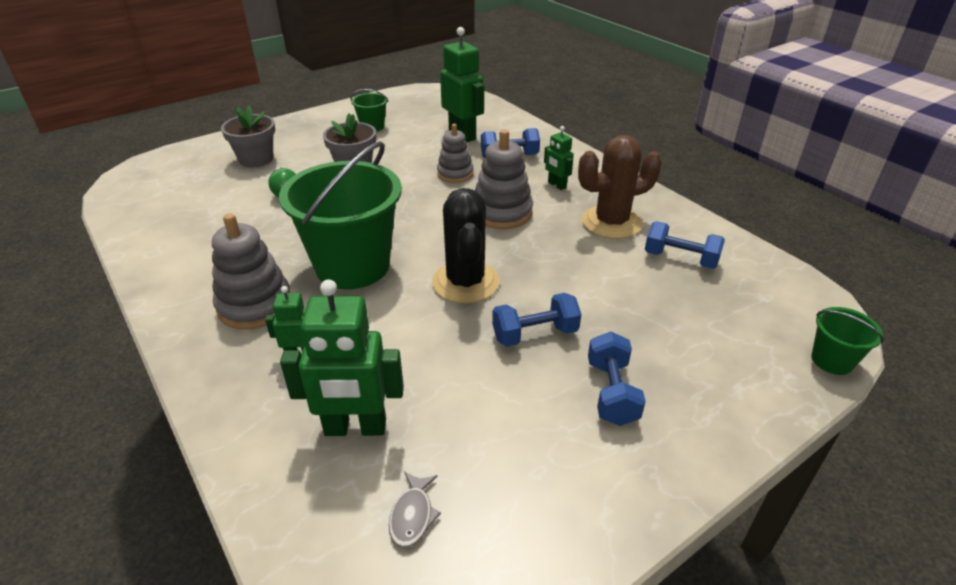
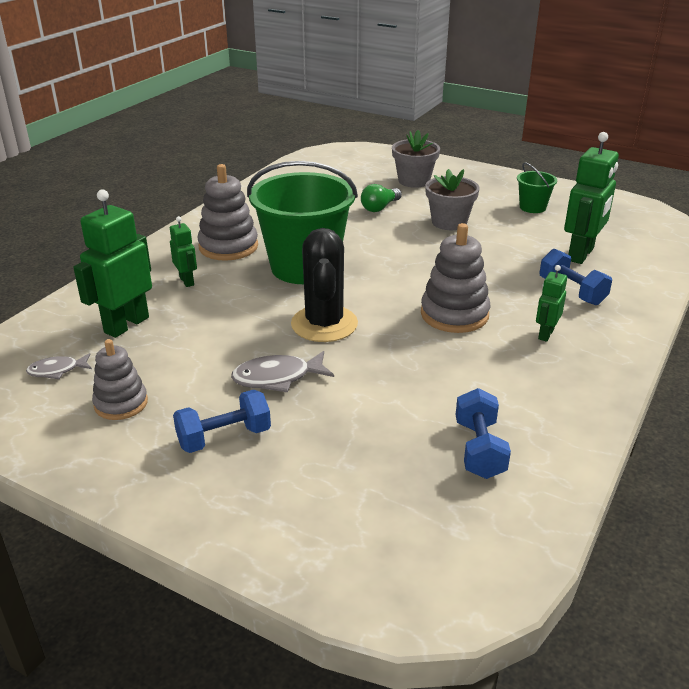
camera: 65 degrees right, 5 degrees down
(355, 428) = (126, 325): green robot -> green robot turned 60 degrees clockwise
(455, 174) = (497, 271): grey stacking toy -> grey stacking toy (121, 403)
(465, 282) = (324, 324): black cactus -> black cactus turned 60 degrees counterclockwise
(535, 334) = (277, 378): blue dumbbell -> grey fish
(611, 222) = (506, 386): brown cactus -> none
(832, 360) = (369, 602): green bucket -> none

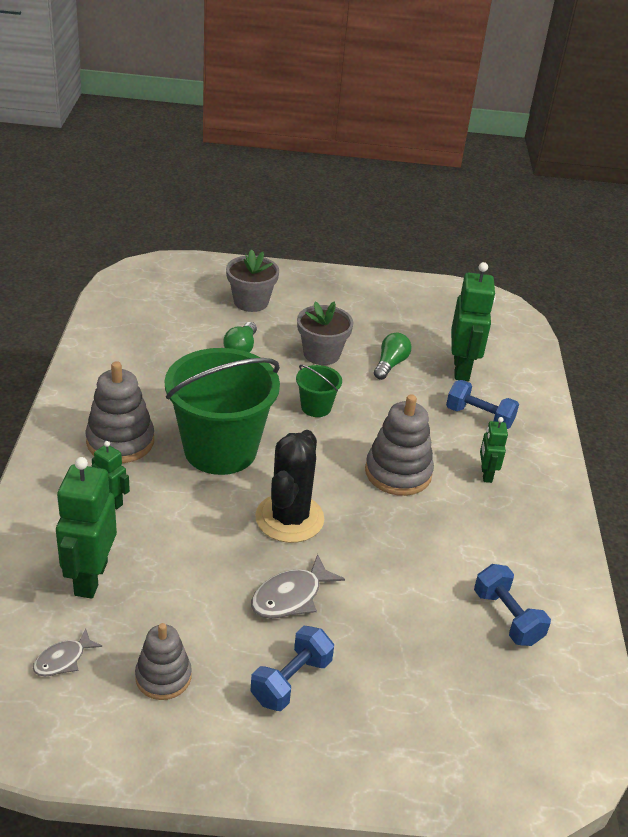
camera: 30 degrees left, 5 degrees up
(324, 324) = (289, 518): black cactus -> black cactus turned 45 degrees clockwise
(510, 239) = (390, 364): none -> green light bulb
(532, 207) = (386, 316): green bucket -> green bucket (316, 407)

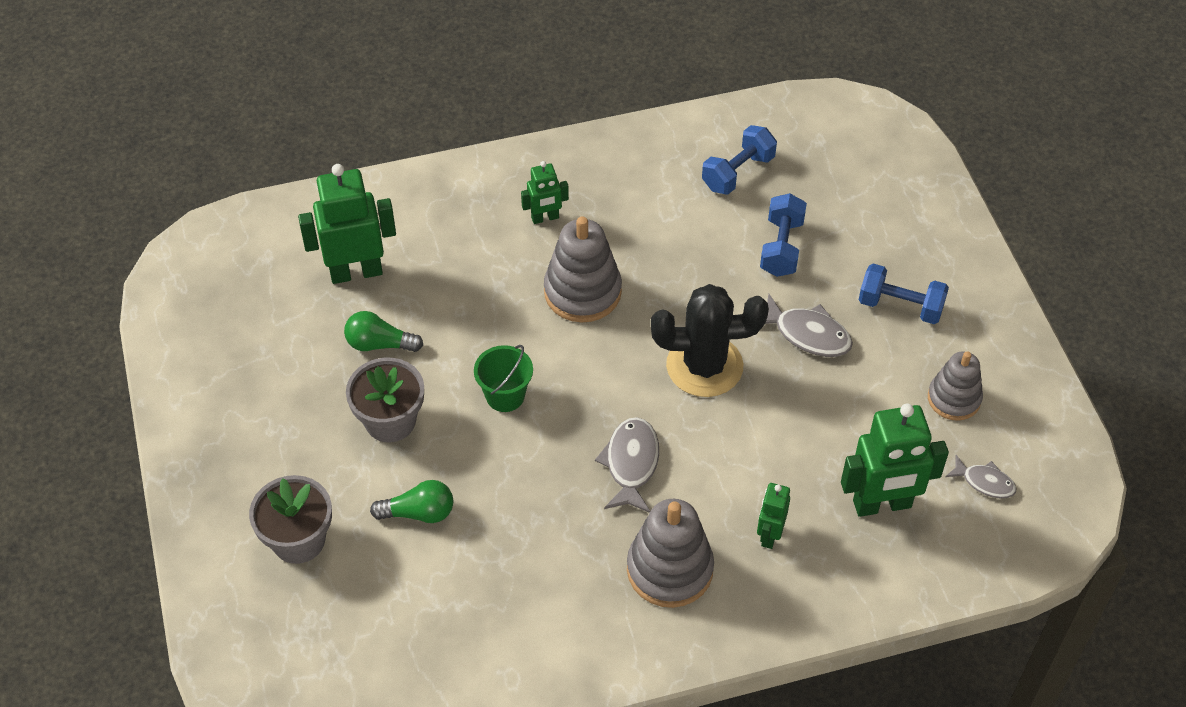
camera: 105 degrees left, 15 degrees up
(220, 450) = (631, 464): green bucket -> grey fish
(479, 417) = (447, 240): blue dumbbell -> blue dumbbell (781, 247)

